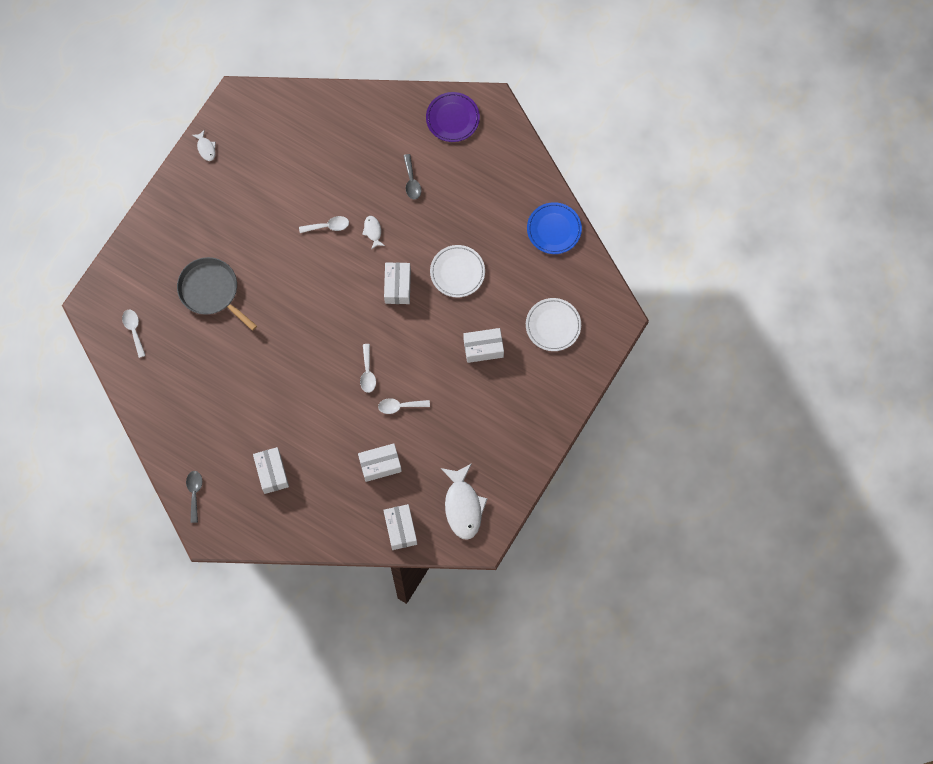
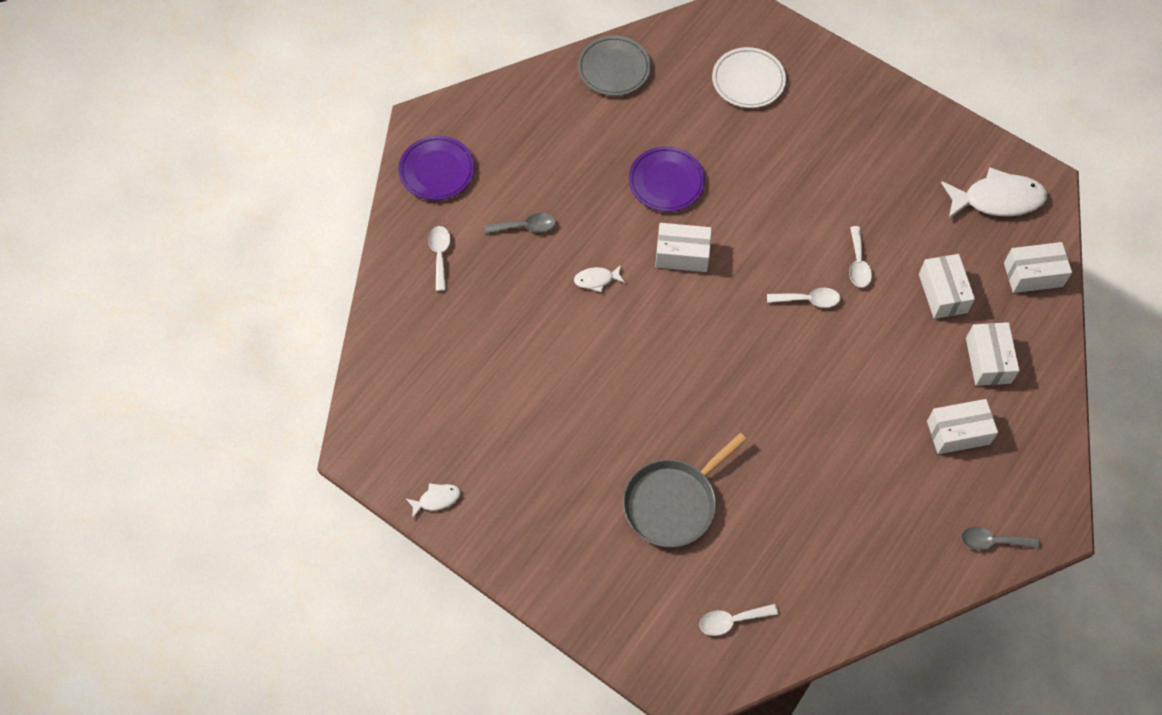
camera: 85 degrees left, 10 degrees down
(328, 226) = (583, 337): white spoon -> white spoon (440, 255)
(457, 272) = (666, 182): white plate -> purple plate
(483, 348) = (777, 160): white box -> white box (988, 360)
(554, 229) = (614, 69): blue plate -> grey plate

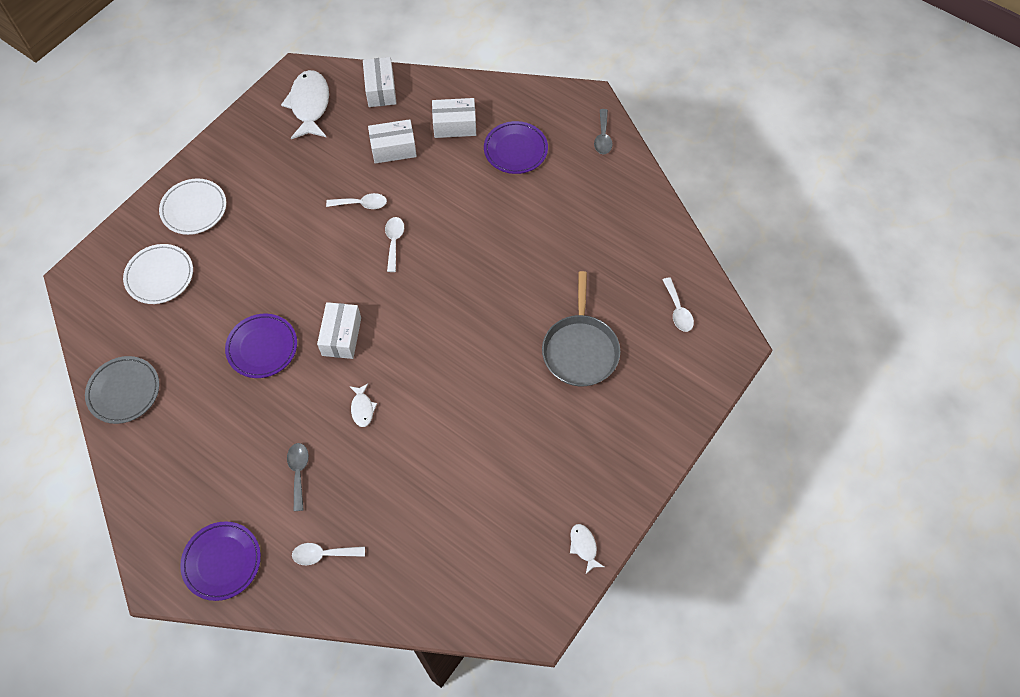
camera: 90 degrees left, 0 degrees up
(673, 503) = (580, 349): grey pan -> grey pan turned 45 degrees clockwise
(836, 101) = (194, 209): none -> white plate
(958, 432) = (515, 150): white box -> purple plate

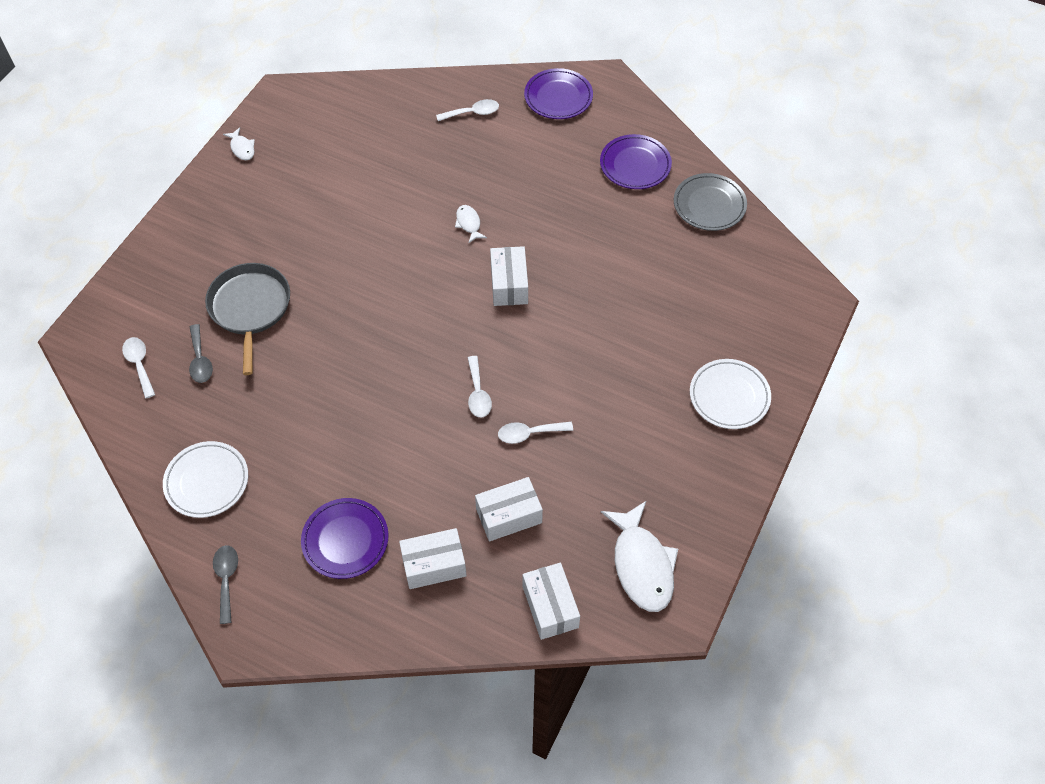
camera: 170 degrees right, 5 degrees down
(160, 276) = (730, 315): white plate -> white plate (207, 481)
(262, 347) = (588, 262): purple plate -> purple plate (635, 165)
(298, 472) = (514, 165): grey spoon -> grey spoon (200, 360)

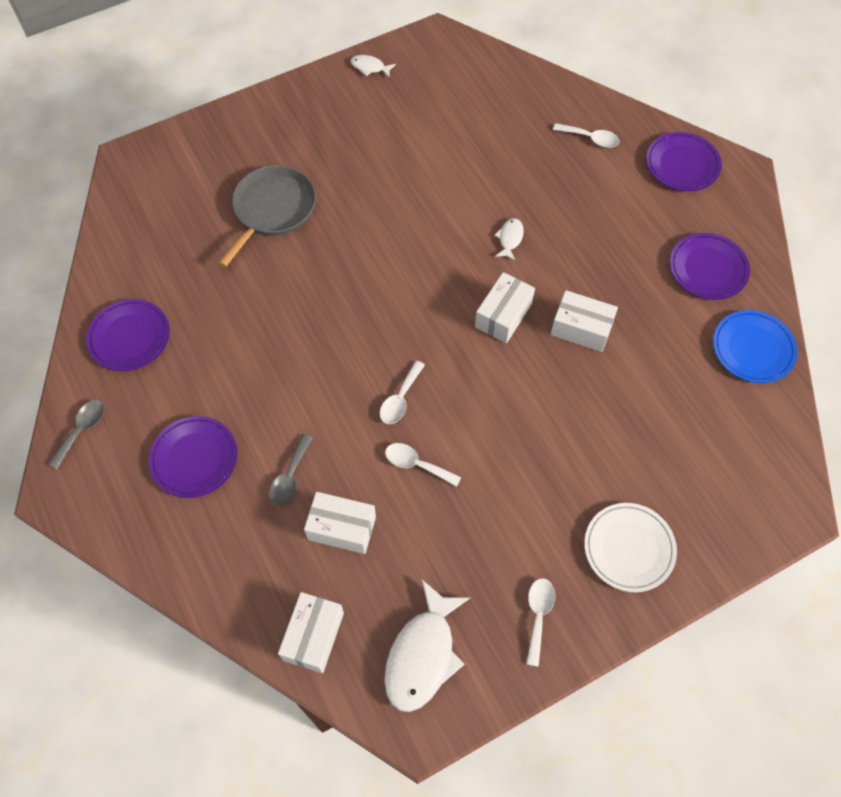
camera: 35 degrees right, 5 degrees up
(139, 364) = (155, 207): white spoon -> white spoon (538, 615)
(200, 360) = (202, 231): grey spoon -> grey spoon (290, 477)
(207, 481) = (130, 337): white plate -> purple plate
(242, 148) = (370, 67): white fish -> white fish turned 105 degrees clockwise
(434, 565) = (247, 529): white box -> white box (581, 329)
(709, 205) = (753, 349): grey plate -> blue plate

